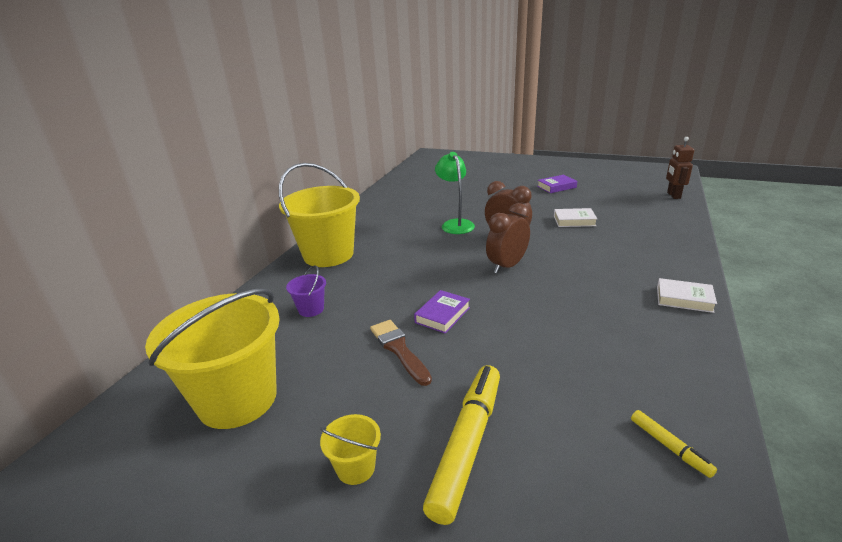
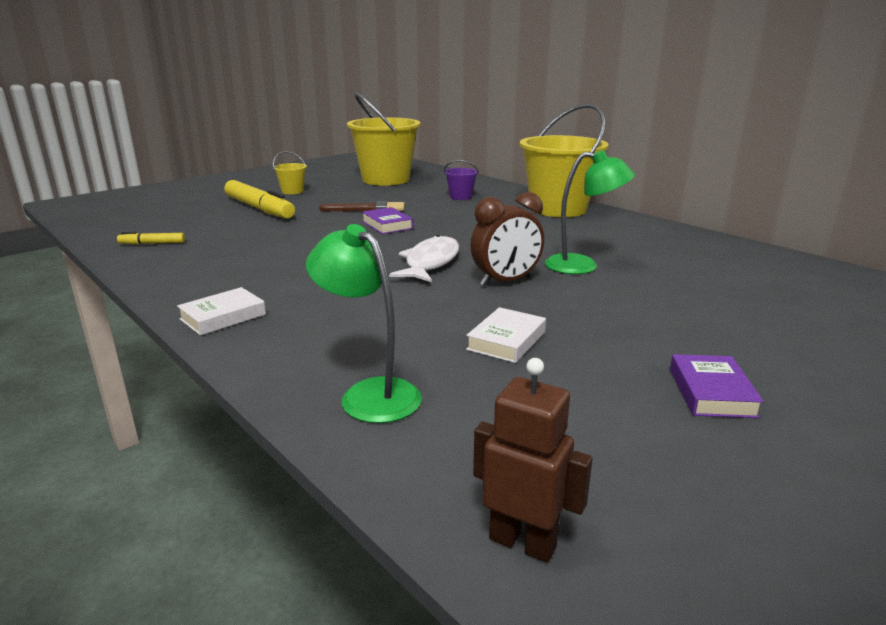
camera: 115 degrees right, 5 degrees down
(507, 266) = (430, 263): brown clock -> white fish
(661, 232) = (369, 394): none -> green lamp

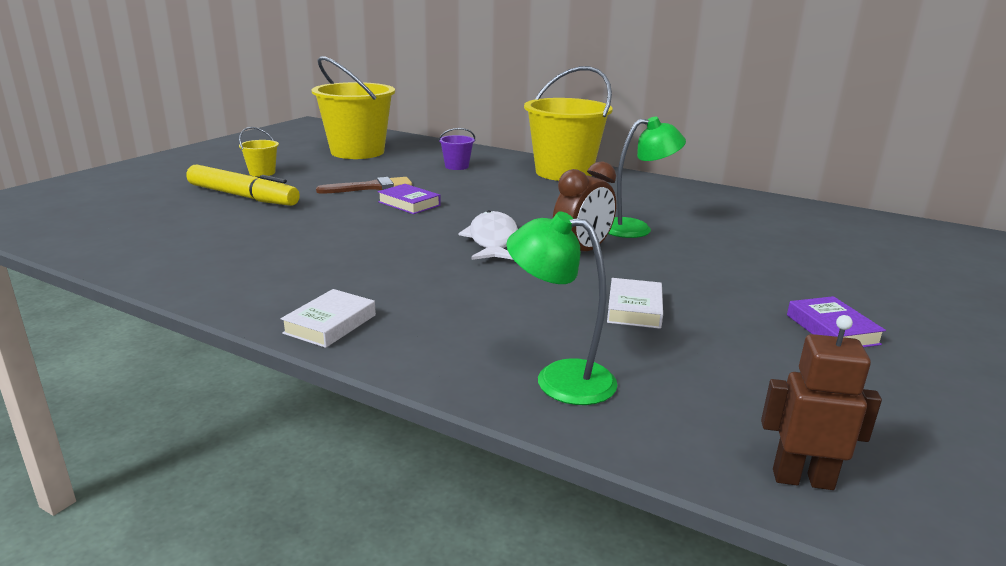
camera: 20 degrees left, 0 degrees up
(152, 243) = (151, 250): yellow marker -> none

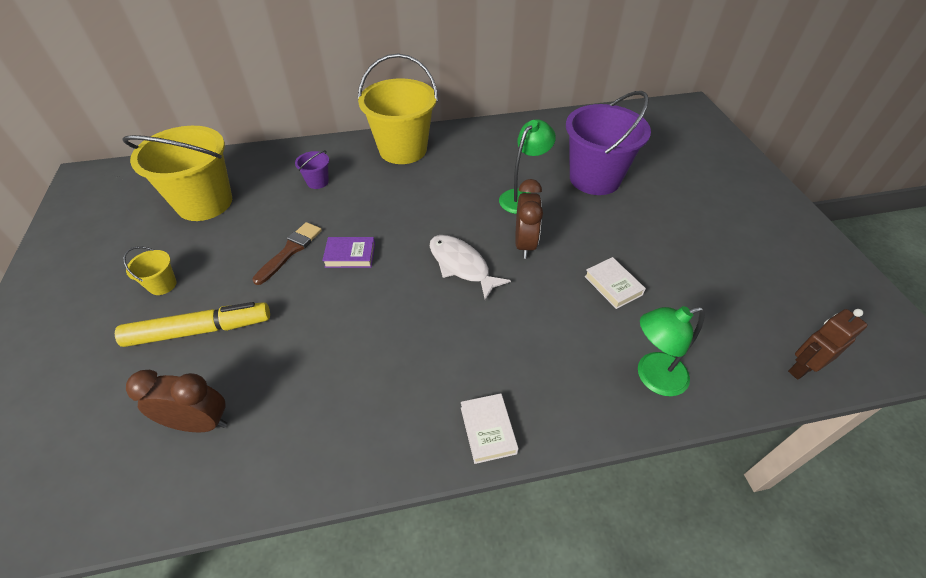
camera: 40 degrees left, 25 degrees up
(163, 229) = (200, 423): none -> brown clock
(752, 245) = (595, 179): none -> purple bucket
(832, 329) = (702, 240): purple book -> none

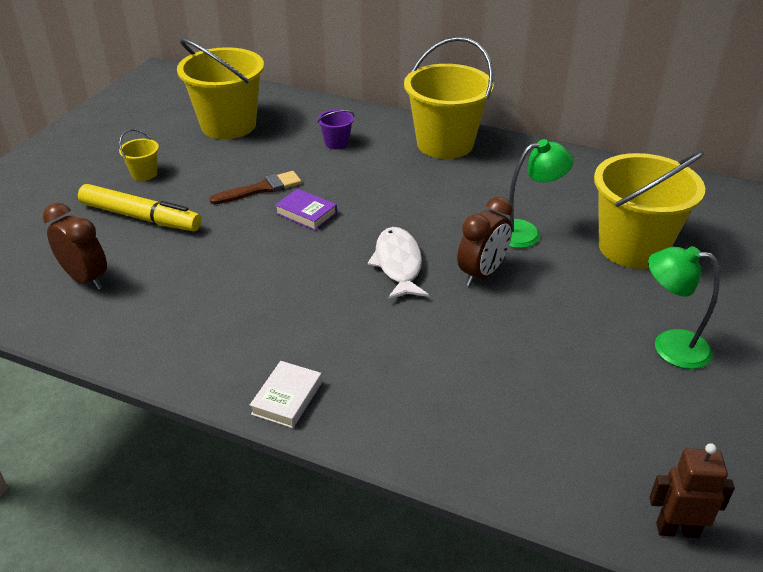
camera: 35 degrees right, 10 degrees down
(595, 179) = (632, 248): purple bucket -> yellow bucket
(613, 285) = (538, 350): white book -> none
(652, 377) = (489, 444): green lamp -> green lamp (669, 347)

